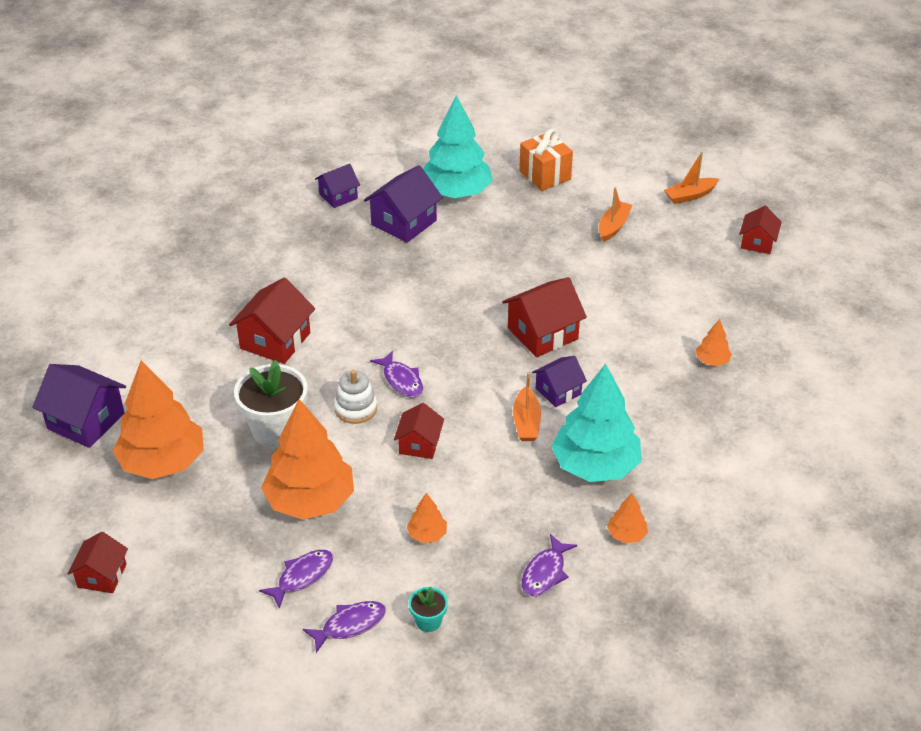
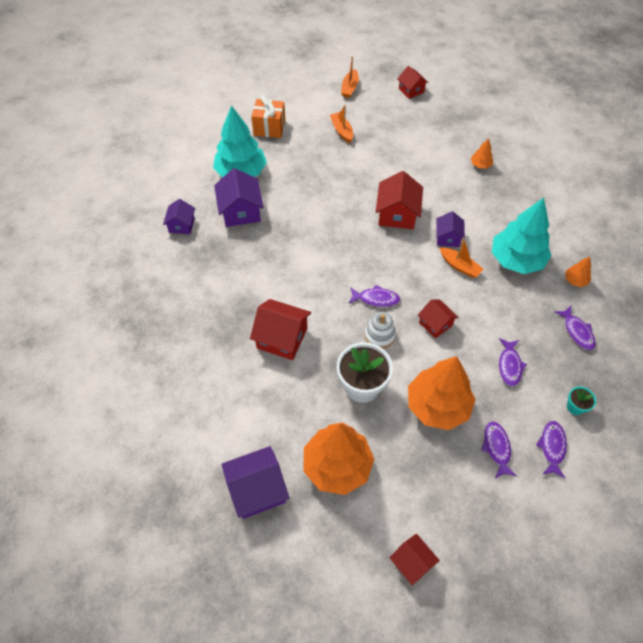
camera: 50 degrees left, 15 degrees up
(275, 341) = (282, 338): red house -> red house turned 45 degrees counterclockwise
(427, 534) = (509, 366): orange tree -> purple fish

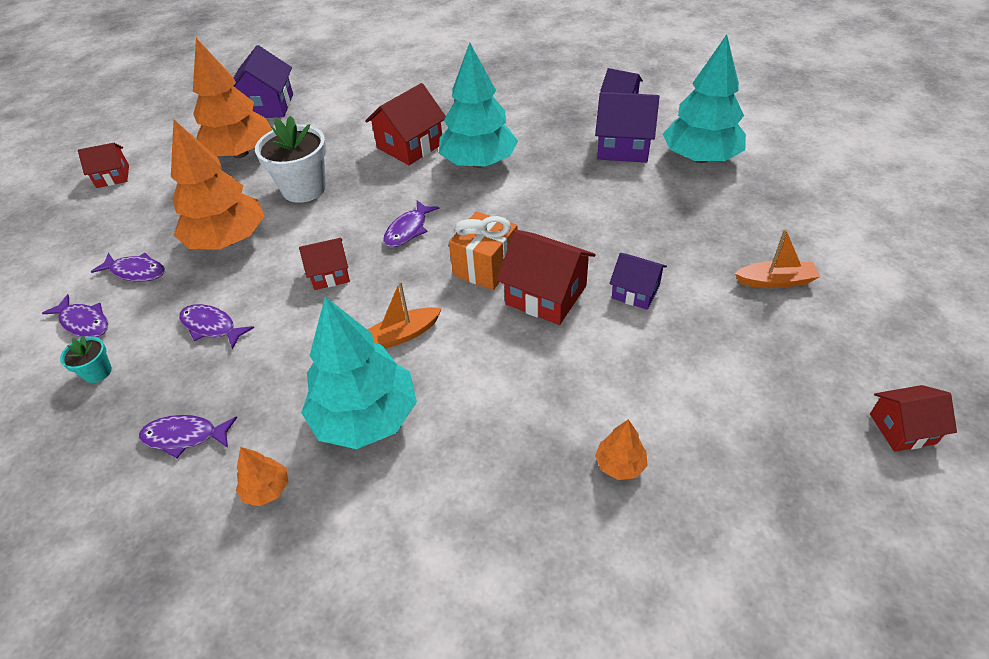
camera: 115 degrees right, 10 degrees down
(269, 128) = (798, 200): orange gift -> orange gift (485, 267)
(287, 286) = (478, 162): none -> turquoise tree
(349, 88) = (912, 325): orange boat -> none
(380, 335) = (354, 219): white stacking toy -> none
(448, 237) = (465, 341): purple house -> purple house (635, 292)

